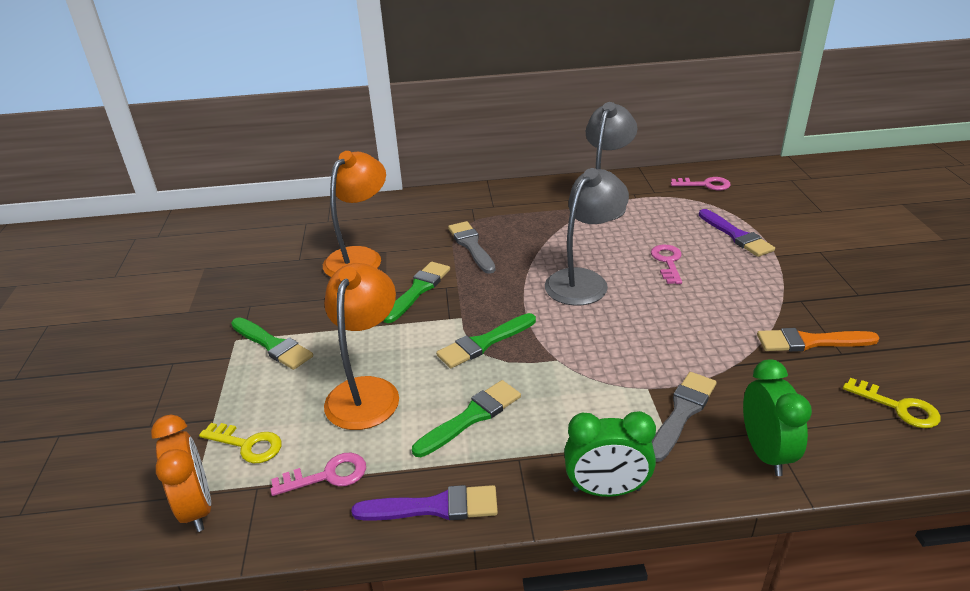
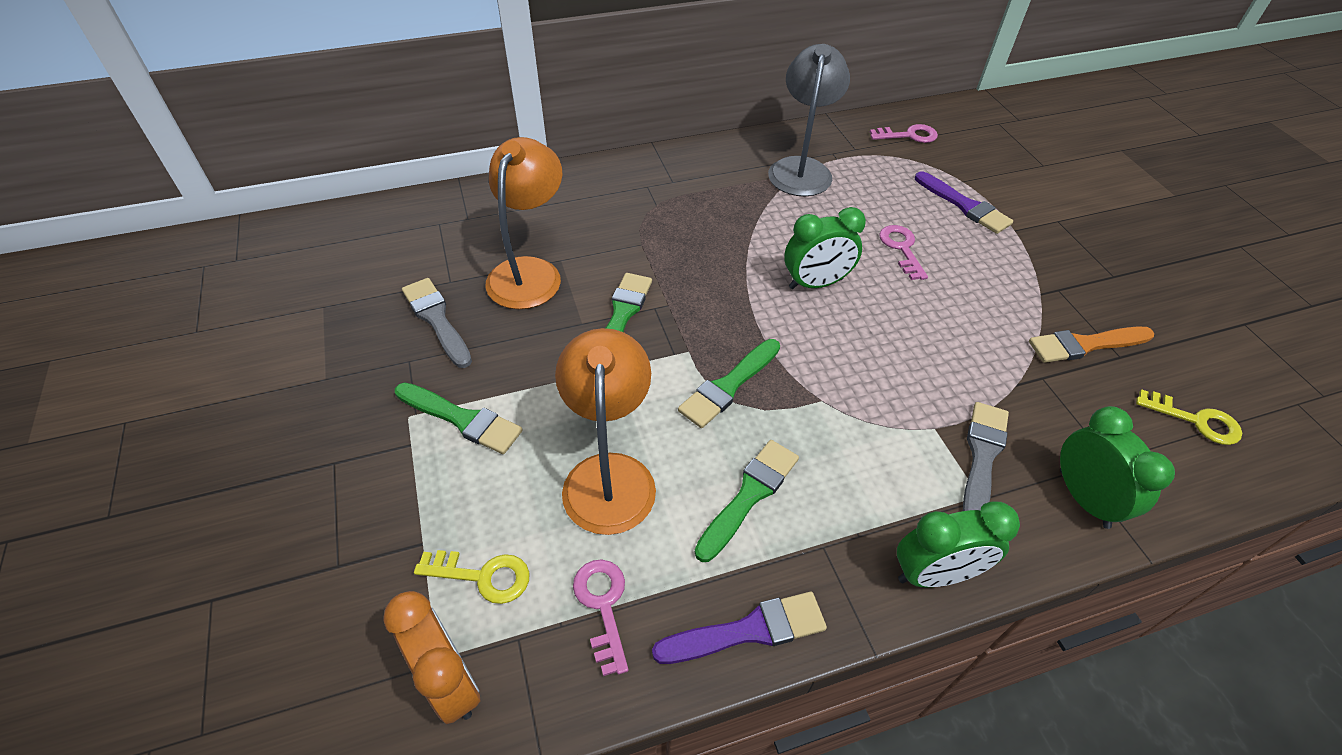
camera: 15 degrees left, 15 degrees up
(327, 475) = (602, 606): pink key -> pink key turned 75 degrees counterclockwise
(471, 246) = (665, 243): grey brush -> grey brush (437, 319)
(583, 280) = (815, 283): grey lamp -> green clock

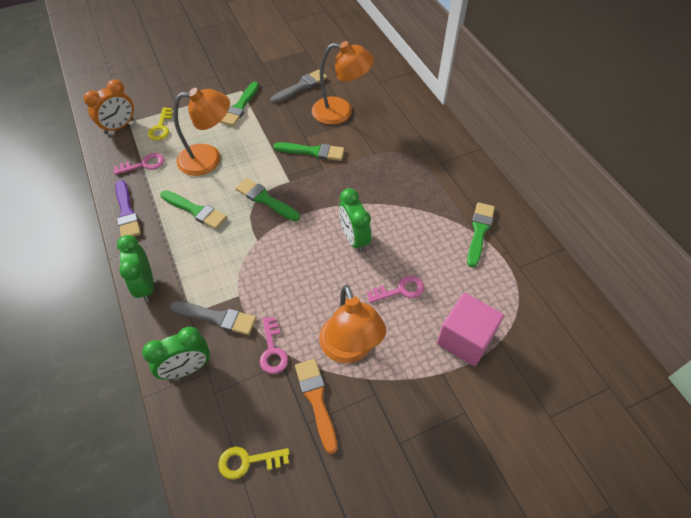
camera: 85 degrees right, 5 degrees up
(801, 168) = (479, 231): grey lamp -> green brush
(908, 135) = (555, 307): pink key -> pink key (273, 350)
(964, 206) = (465, 339): purple brush -> pink cube
(1002, 306) = (350, 349): none -> orange lamp
(1195, 420) = (248, 461): yellow key -> yellow key turned 60 degrees clockwise

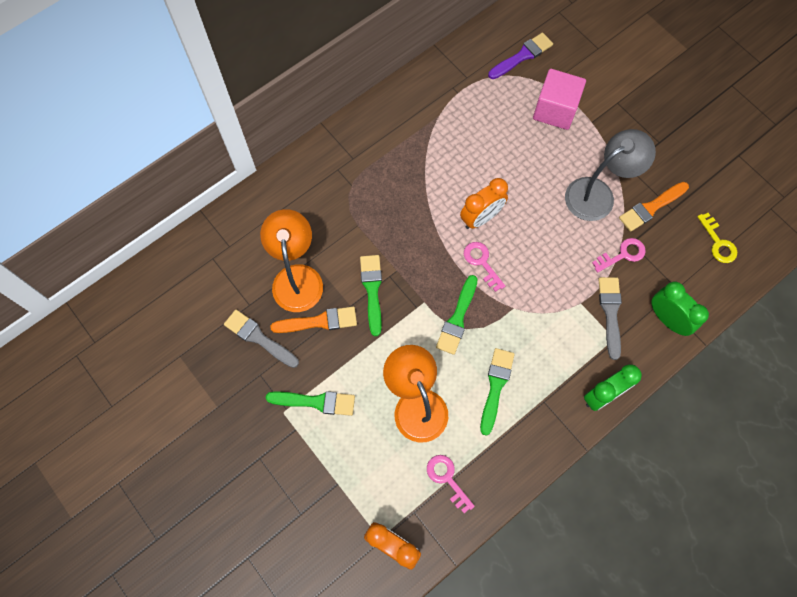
camera: 105 degrees left, 15 degrees up
(127, 212) = (523, 462): purple brush -> purple brush (522, 56)
(161, 127) = (379, 488): yellow key -> none
(300, 118) = (319, 321): none -> orange brush
(350, 349) = (598, 194): orange lamp -> grey lamp
(354, 239) = (481, 218): green clock -> orange clock
(400, 290) = (525, 167): pink key -> pink key (481, 263)
(479, 231) = (436, 112): green brush -> none

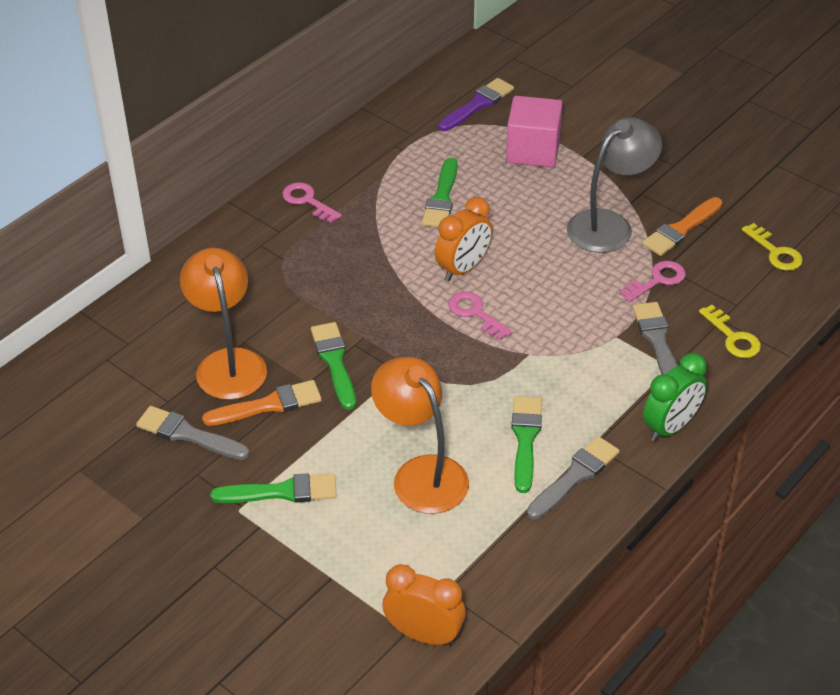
camera: 10 degrees left, 25 degrees down
(447, 479) = (483, 548): pink key -> pink key (307, 201)
(457, 318) = (456, 375): green brush -> green brush (441, 198)
(524, 427) = (575, 476): none -> grey brush
(667, 319) = (733, 337): green clock -> yellow key

